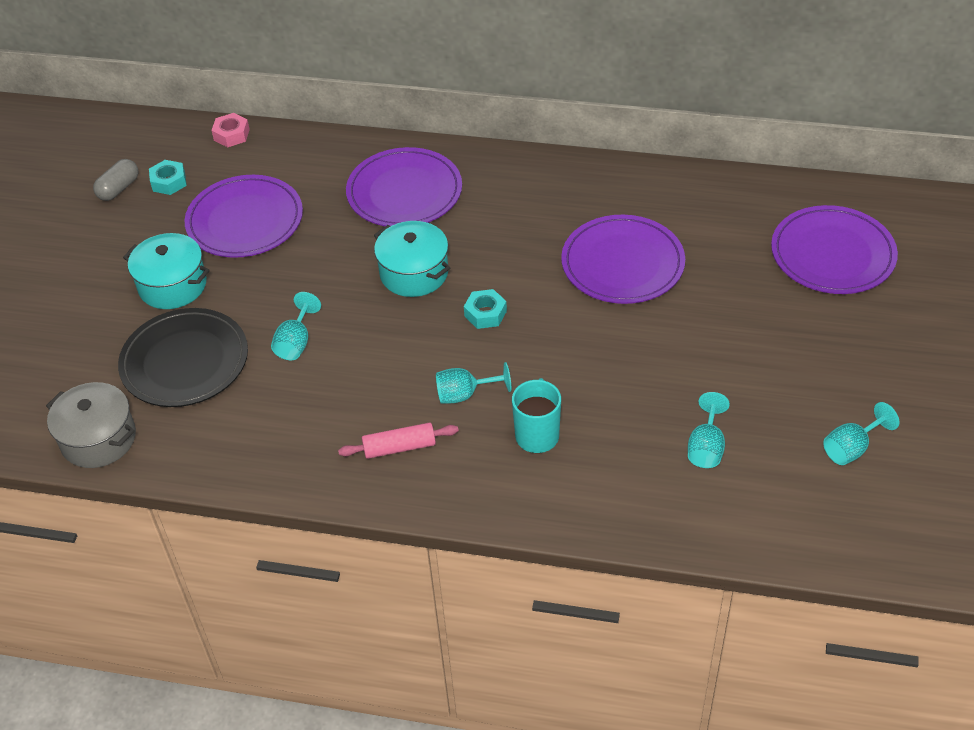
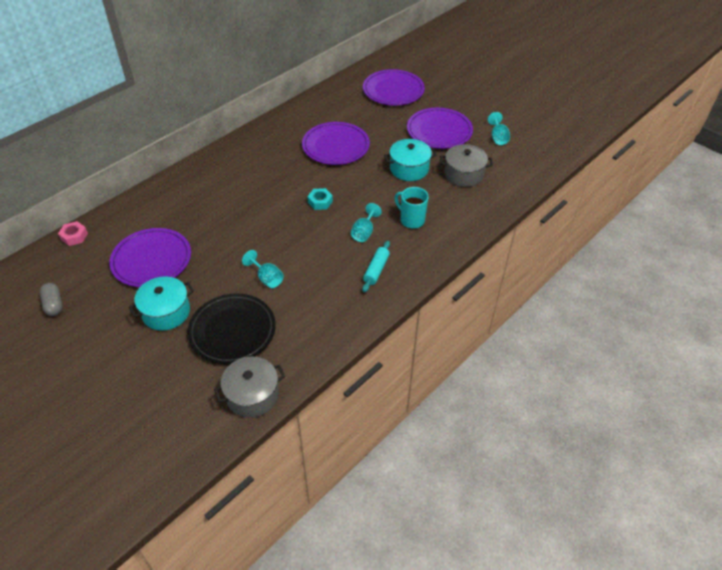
camera: 60 degrees left, 0 degrees up
(169, 182) = (78, 279): turquoise nut -> none
(399, 447) = (376, 270): pink rolling pin -> turquoise rolling pin
(404, 192) = (206, 191): purple plate -> purple plate (439, 131)
(414, 273) = (266, 213): turquoise pot -> turquoise pot (409, 169)
(706, 447) = (463, 174): turquoise goblet -> grey pot

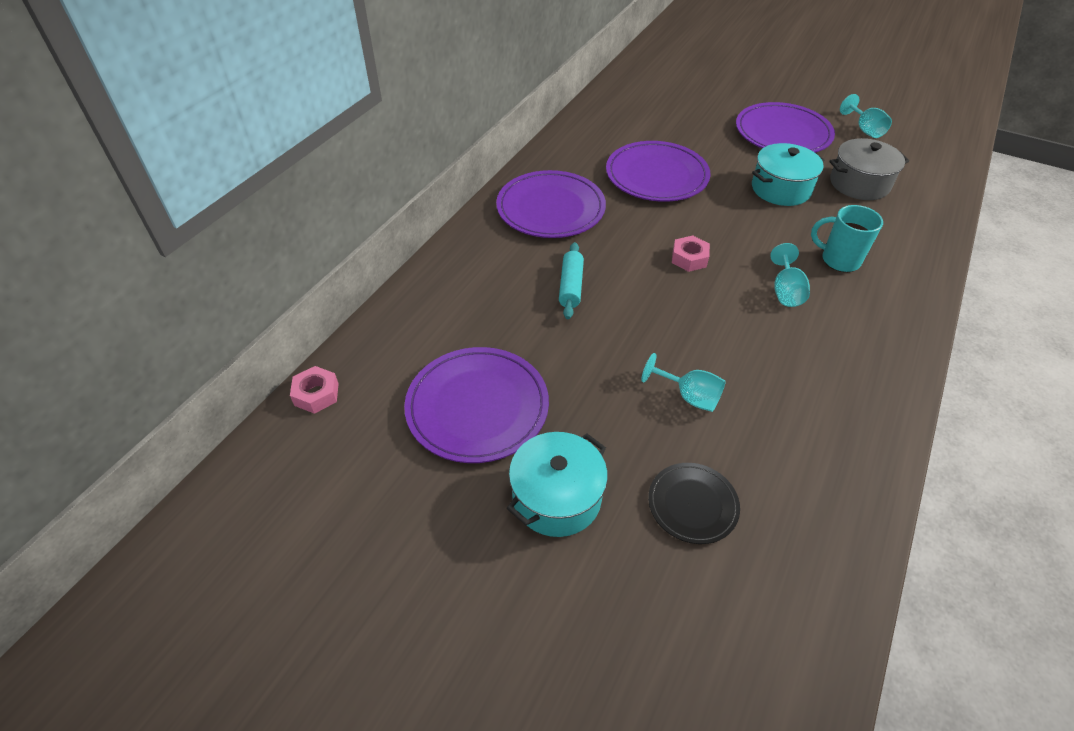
camera: 15 degrees left, 0 degrees up
(54, 305) = (339, 534): grey capsule -> none
(232, 331) = (692, 504): black plate -> black plate, size x0.57
(252, 395) = (807, 623): grey pot -> none
(320, 202) = (689, 258): turquoise nut -> pink nut
(376, 270) = (845, 346): turquoise rolling pin -> turquoise rolling pin (570, 286)
(393, 90) = (683, 92): purple plate -> purple plate (550, 208)

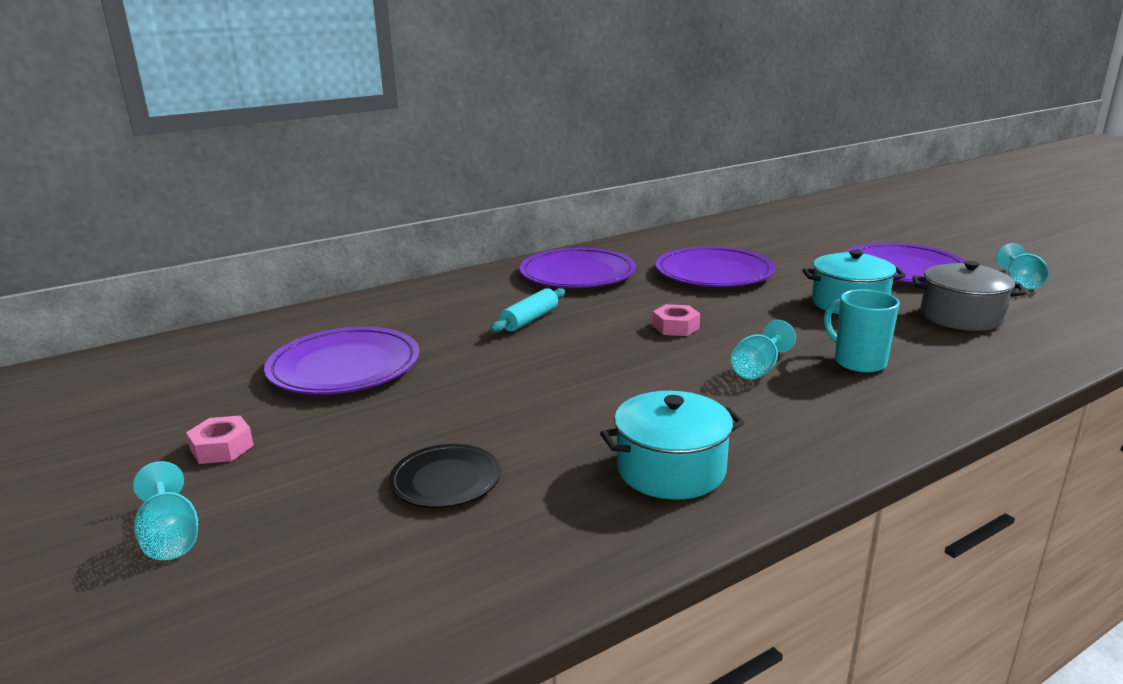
camera: 30 degrees right, 25 degrees down
(316, 394) = (238, 330): pink nut -> pink nut (222, 448)
(556, 497) = (328, 436): turquoise pot -> turquoise pot (671, 469)
(689, 396) = (547, 411): turquoise goblet -> turquoise goblet (171, 537)

